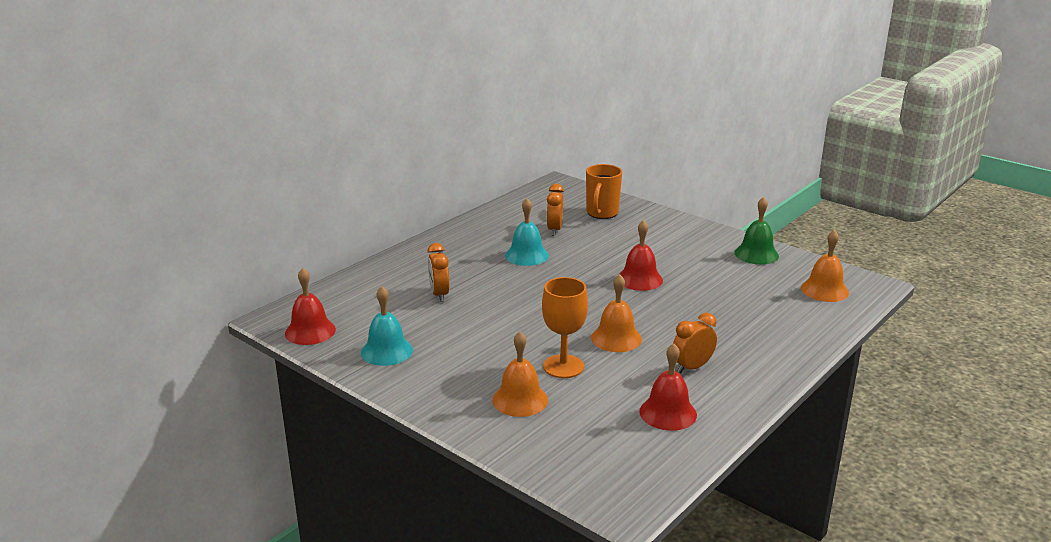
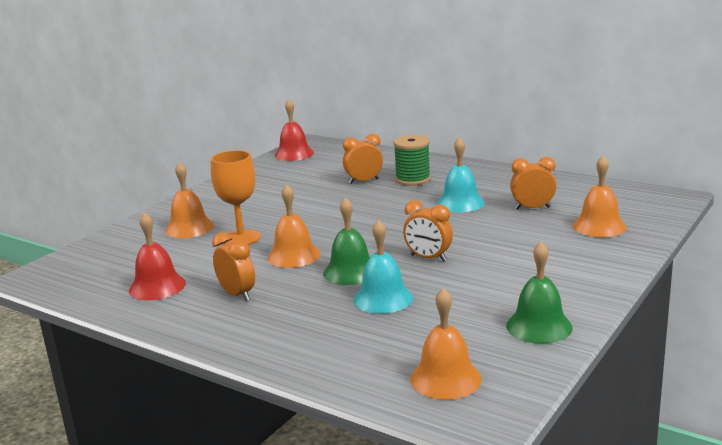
camera: 85 degrees right, 5 degrees down
(386, 351) = (266, 178): turquoise bell -> turquoise bell (383, 298)
(452, 270) = (413, 179): none -> green spool
(602, 213) = (599, 226): orange mug -> orange bell
(639, 279) = (428, 258): red bell -> orange clock
(658, 313) = (351, 272): none -> green bell

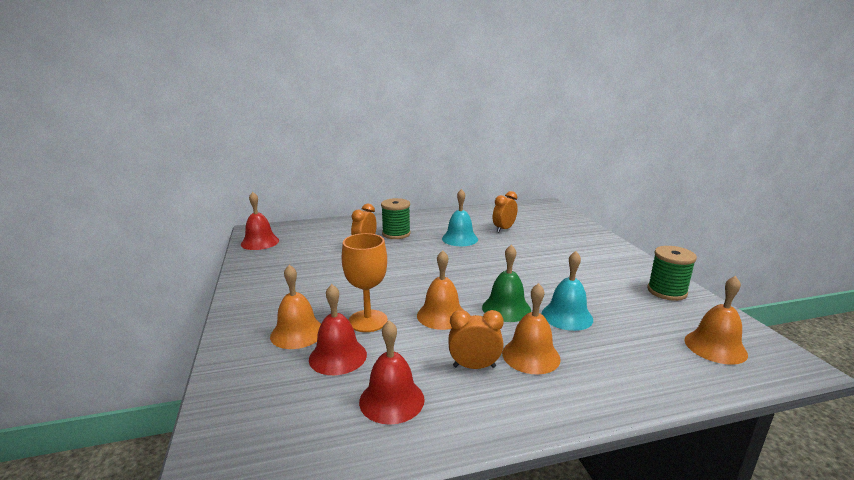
camera: 50 degrees left, 0 degrees up
(181, 251) = (338, 356): none -> red bell
(428, 258) = (525, 278): orange clock -> none
(539, 326) = (667, 291): green bell -> green spool
(599, 226) = (556, 228): orange bell -> orange bell (531, 355)

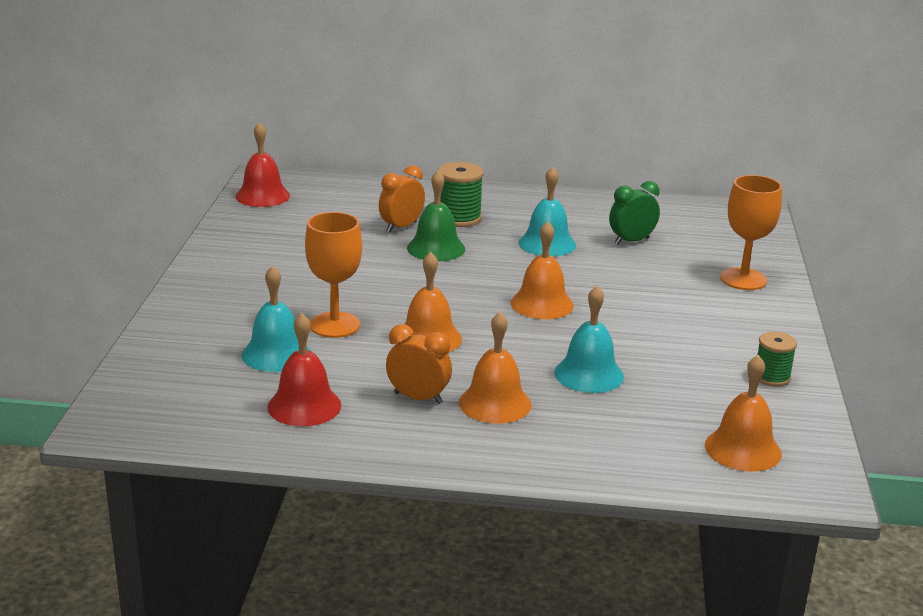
camera: 20 degrees right, 5 degrees up
(297, 333) = (247, 320): orange bell -> orange bell (542, 304)
(338, 356) = (276, 354): red bell -> turquoise bell
(504, 229) = (631, 241): orange clock -> green clock
(506, 308) = (518, 348): green bell -> green bell (436, 248)
(582, 238) = (743, 279): none -> orange goblet
(667, 291) = (771, 377): green spool -> green spool, size x0.66

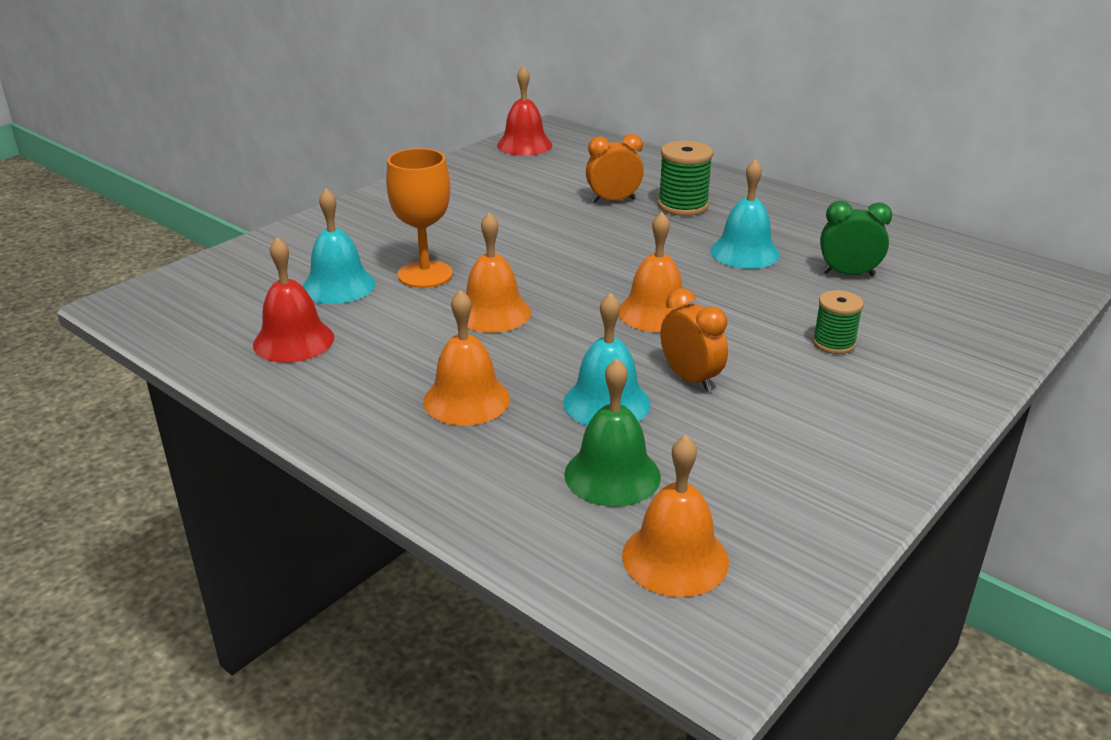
camera: 35 degrees right, 5 degrees up
(418, 398) = (401, 368): orange clock -> orange clock (690, 379)
(436, 248) = (620, 228): green bell -> green bell (612, 475)
(743, 279) = (940, 353): orange goblet -> none
(771, 377) = (829, 483): green spool -> green spool (834, 343)

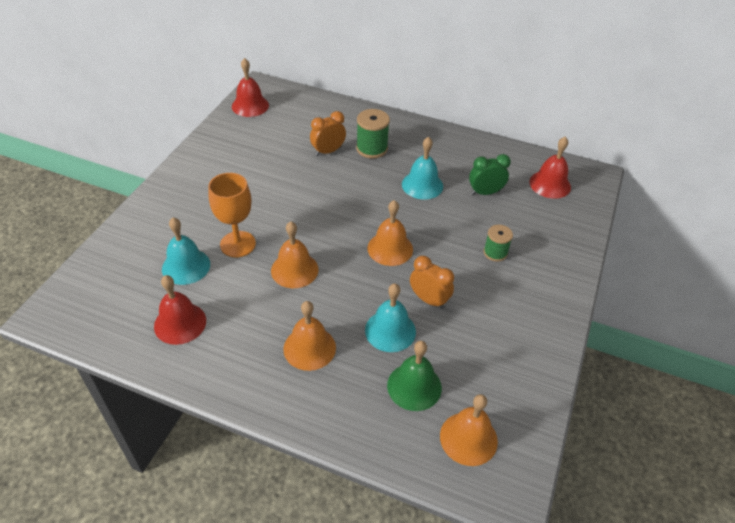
camera: 20 degrees left, 15 degrees up
(970, 280) = (550, 184): none -> red bell

